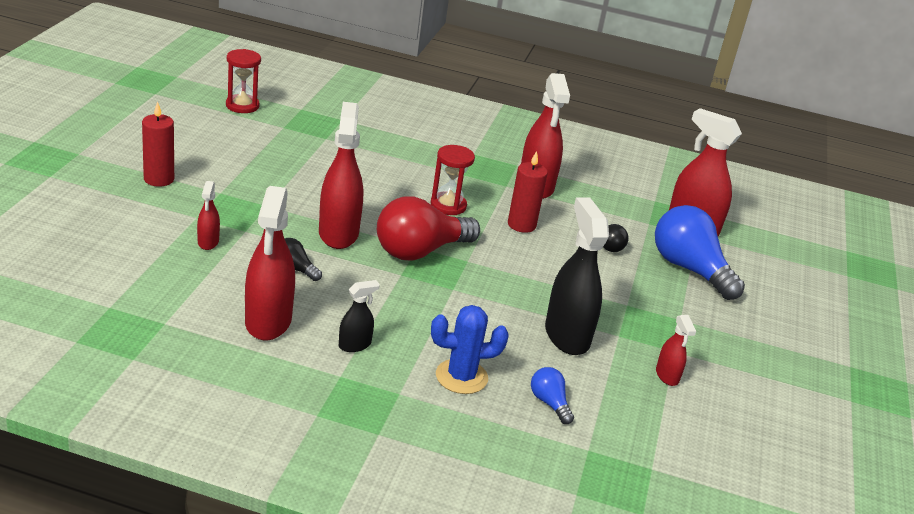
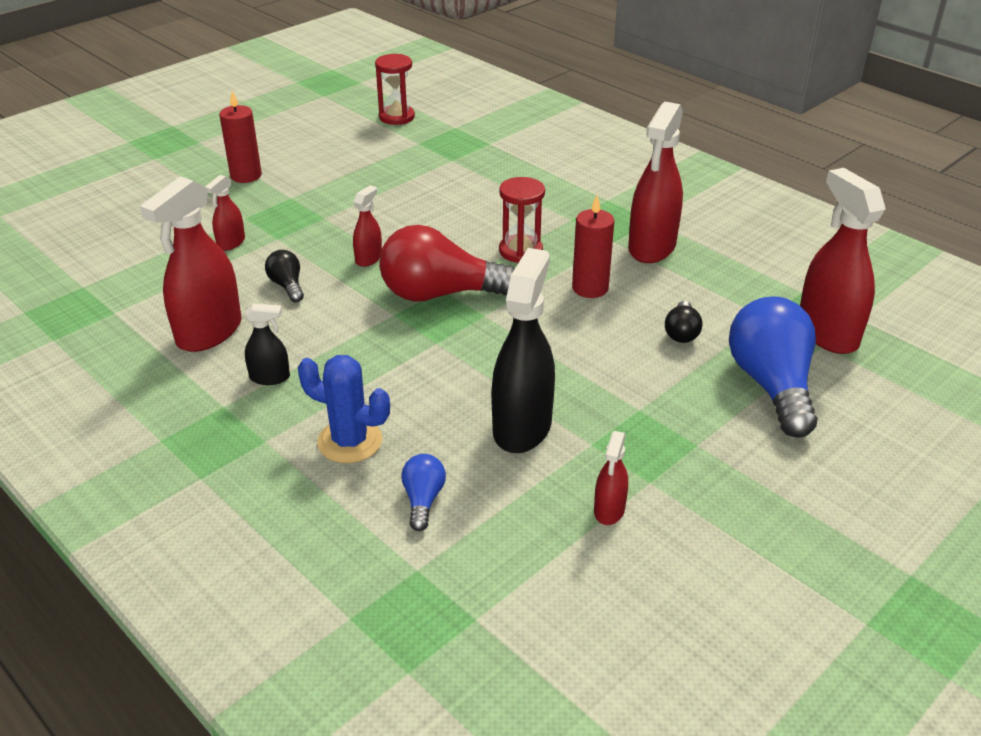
camera: 35 degrees right, 5 degrees up
(338, 233) = (368, 258): red spray bottle -> red spray bottle, size x0.49

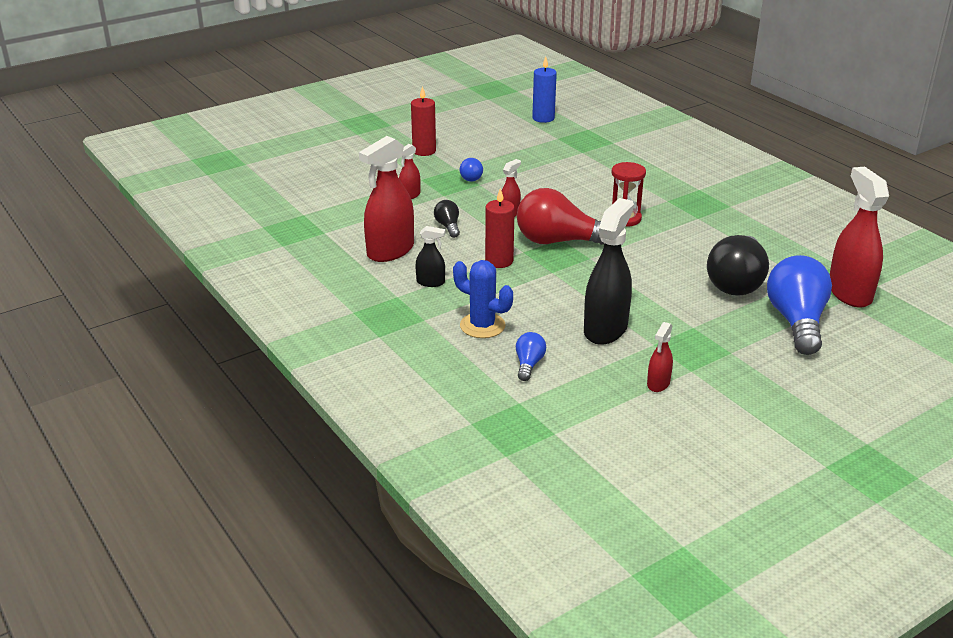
camera: 10 degrees right, 5 degrees down
(313, 208) = (472, 177): none -> blue light bulb
(396, 117) = (543, 118): red hourglass -> blue candle
(590, 288) = (672, 247): red candle -> red candle (499, 261)
(652, 247) = (726, 224): red spray bottle -> none
(681, 332) = (736, 282): black light bulb -> black light bulb, size x2.14

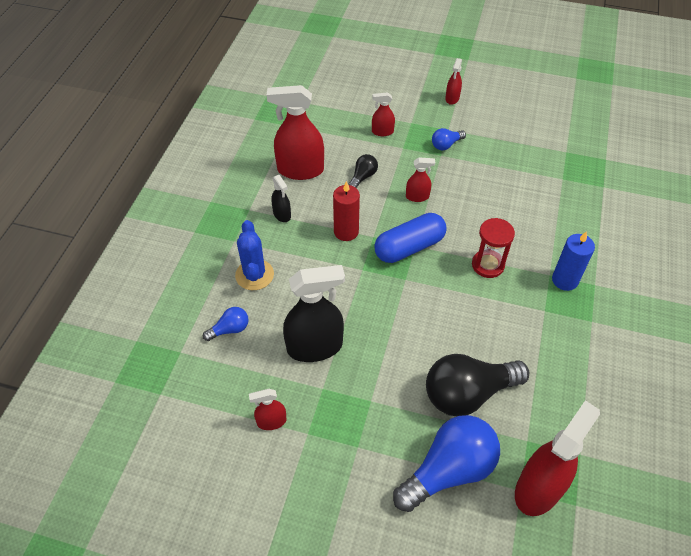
camera: 50 degrees right, 20 degrees up
(424, 151) = (452, 98): red candle -> red spray bottle
(543, 118) = (587, 124): blue candle -> blue candle (565, 280)
(559, 241) = (409, 247): red light bulb -> blue capsule

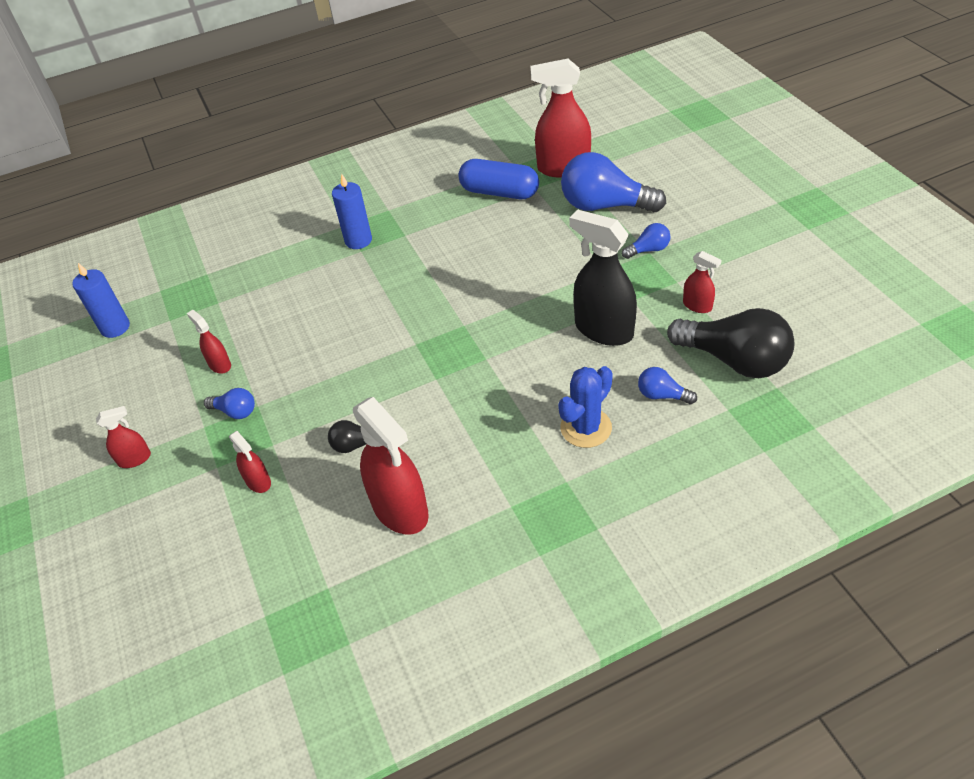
camera: 125 degrees left, 5 degrees down
(282, 214) = (486, 470): black spray bottle -> none
(346, 232) = (452, 402): red candle -> none
(361, 448) = (648, 250): none -> blue light bulb
(409, 247) = (422, 346): blue capsule -> blue capsule (499, 192)
(417, 197) = (345, 383): red spray bottle -> red spray bottle (219, 365)
(468, 393) = (533, 229): black light bulb -> black light bulb (734, 360)
(488, 265) = (389, 288): red hourglass -> none
(583, 128) = (115, 327): none -> blue candle

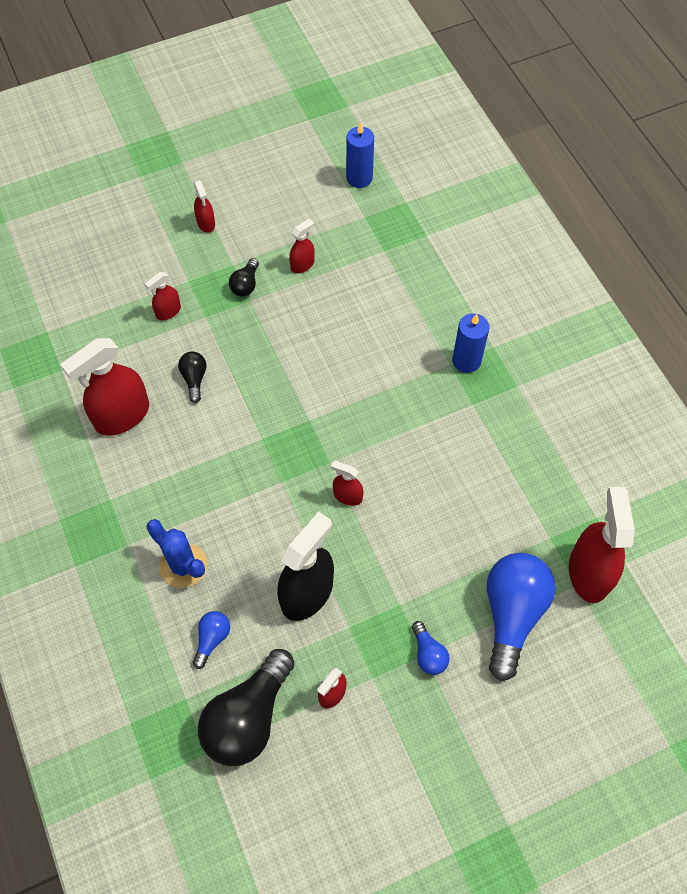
camera: 85 degrees right, 15 degrees up
(235, 411) = (245, 284): blue light bulb -> black light bulb
(499, 192) = (543, 499): blue capsule -> none
(500, 310) = (347, 496): none -> red spray bottle

